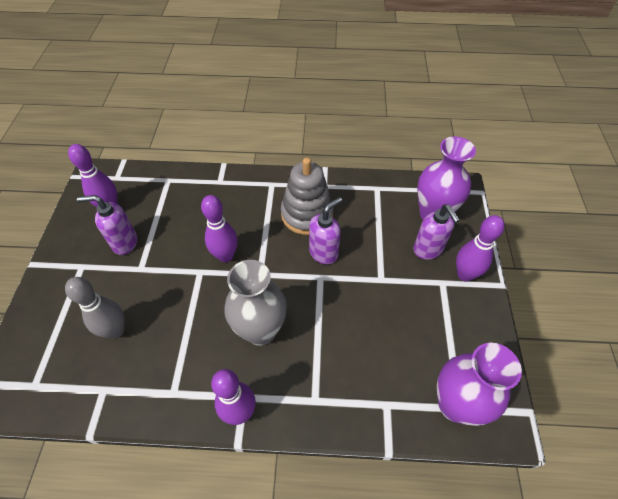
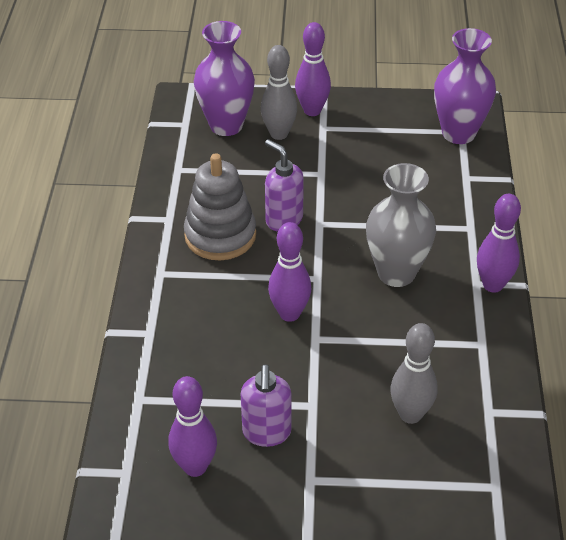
camera: 90 degrees left, 10 degrees down
(428, 250) = (279, 134): purple soap dispenser -> grey bowling pin

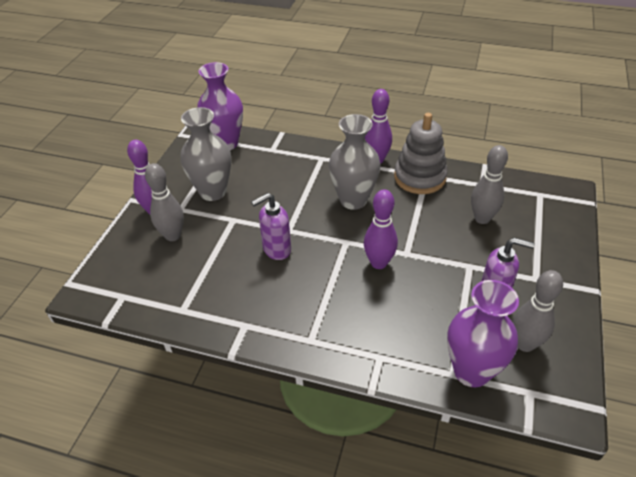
camera: 75 degrees left, 0 degrees up
(195, 467) = (525, 344): purple bowling pin -> grey bowling pin
(220, 235) = (279, 292): grey stacking toy -> grey stacking toy (419, 177)
(226, 125) = (142, 267): purple vase -> purple vase (471, 371)
(361, 145) = (213, 192): none -> grey vase

